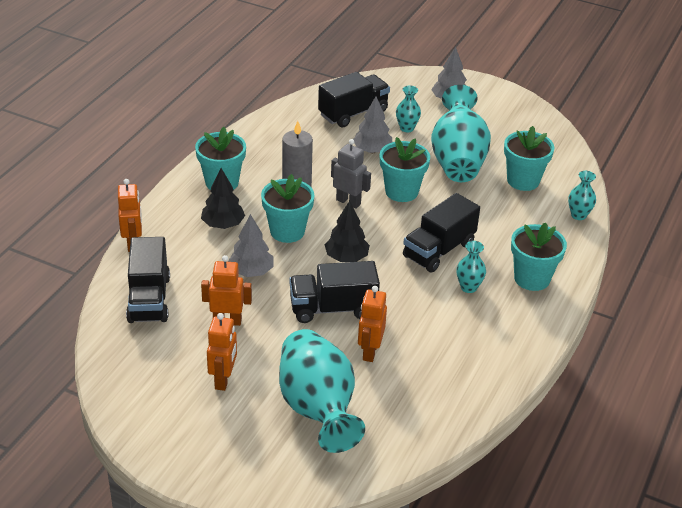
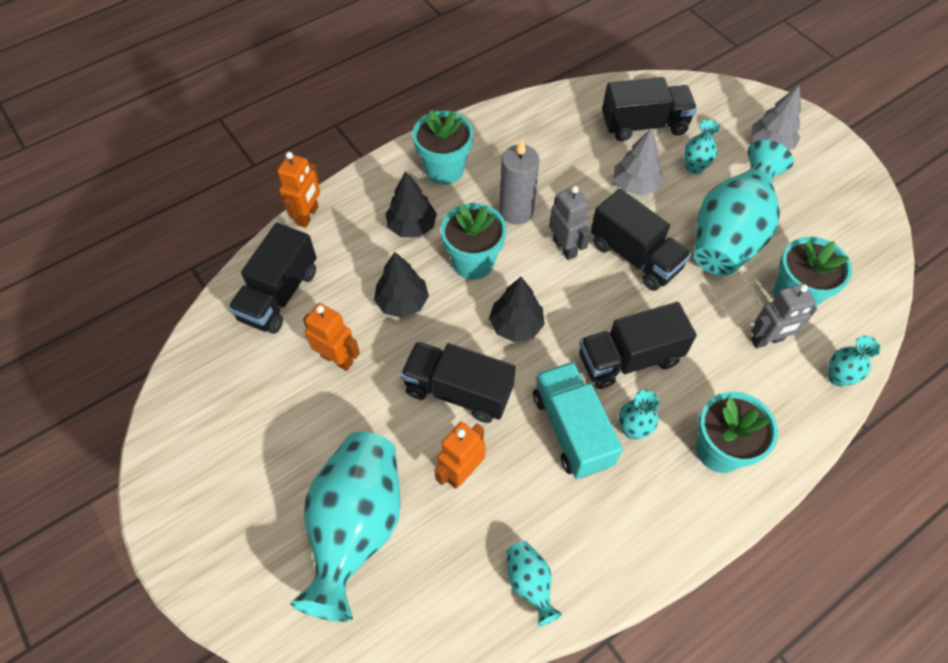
camera: 30 degrees right, 20 degrees up
(223, 380) = (285, 437): orange robot -> none
(251, 272) = (402, 302): grey tree -> black tree
(401, 191) = (634, 256): turquoise flower pot -> black truck
(428, 302) = (572, 429): none -> turquoise truck
(460, 392) = (530, 583): none -> turquoise vase
(521, 210) = (767, 340): none -> grey robot

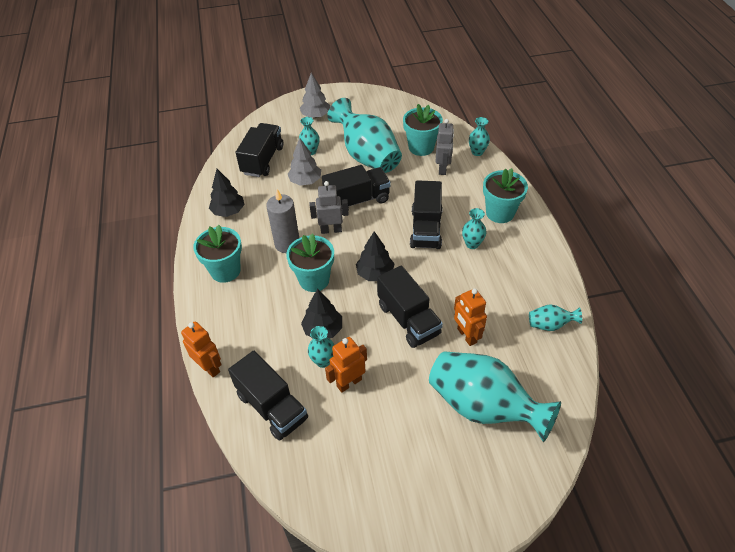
camera: 65 degrees left, 10 degrees down
(357, 320) = (323, 361): none -> turquoise vase
(412, 226) = (262, 305): black tree -> black tree (228, 211)
(458, 391) = (408, 319): black truck -> black truck turned 75 degrees counterclockwise
(572, 429) = (460, 271): turquoise truck -> none

